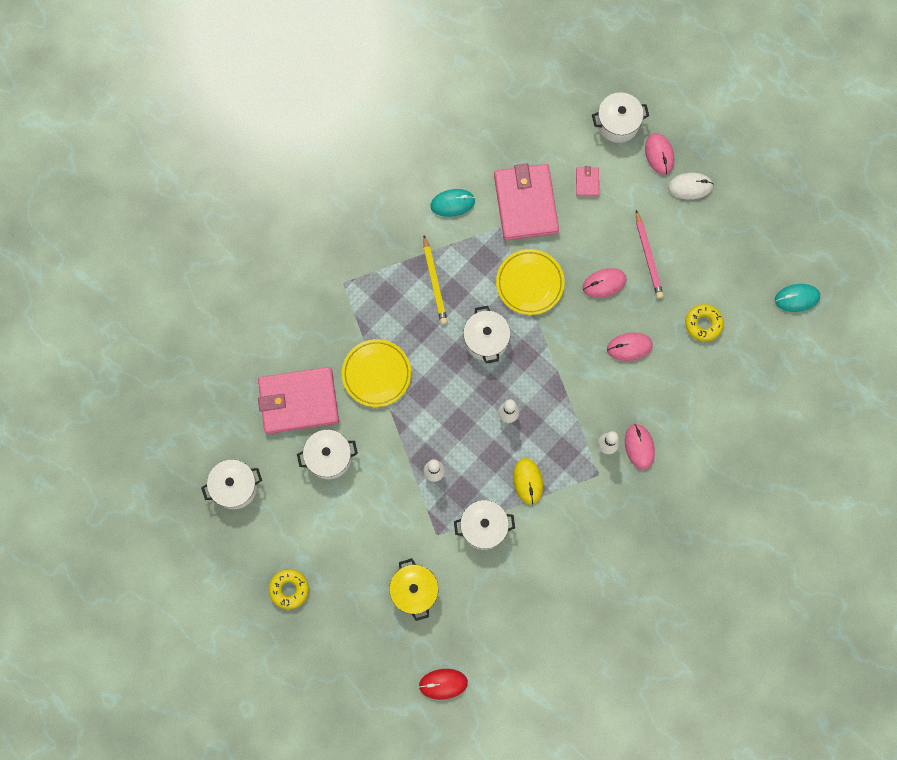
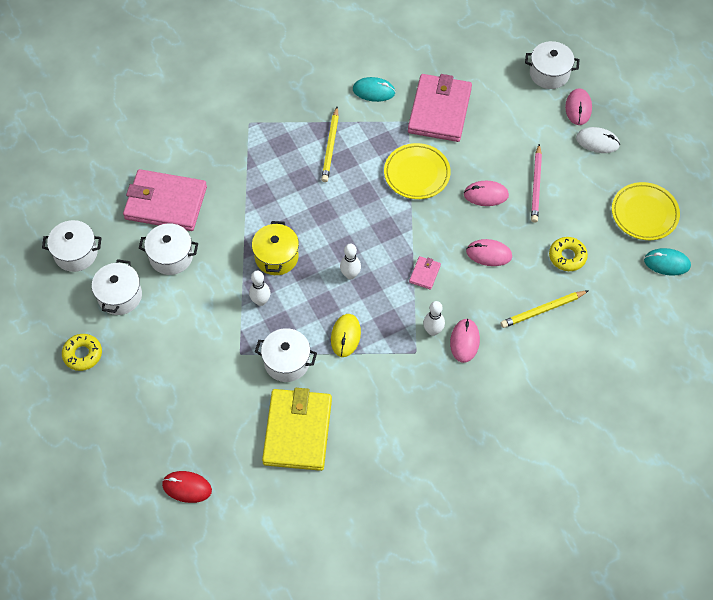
camera: 20 degrees right, 15 degrees down
(376, 374) = (245, 203): yellow plate -> yellow plate (644, 214)
(414, 591) = (197, 395): yellow pot -> yellow pot (276, 257)
(486, 339) = (357, 206): white pot -> white pot (120, 296)
(521, 592) = (298, 431): none -> yellow wallet
(587, 182) = (503, 110): pink wallet -> pink wallet (425, 274)
(699, 389) = (542, 310): none -> yellow pencil

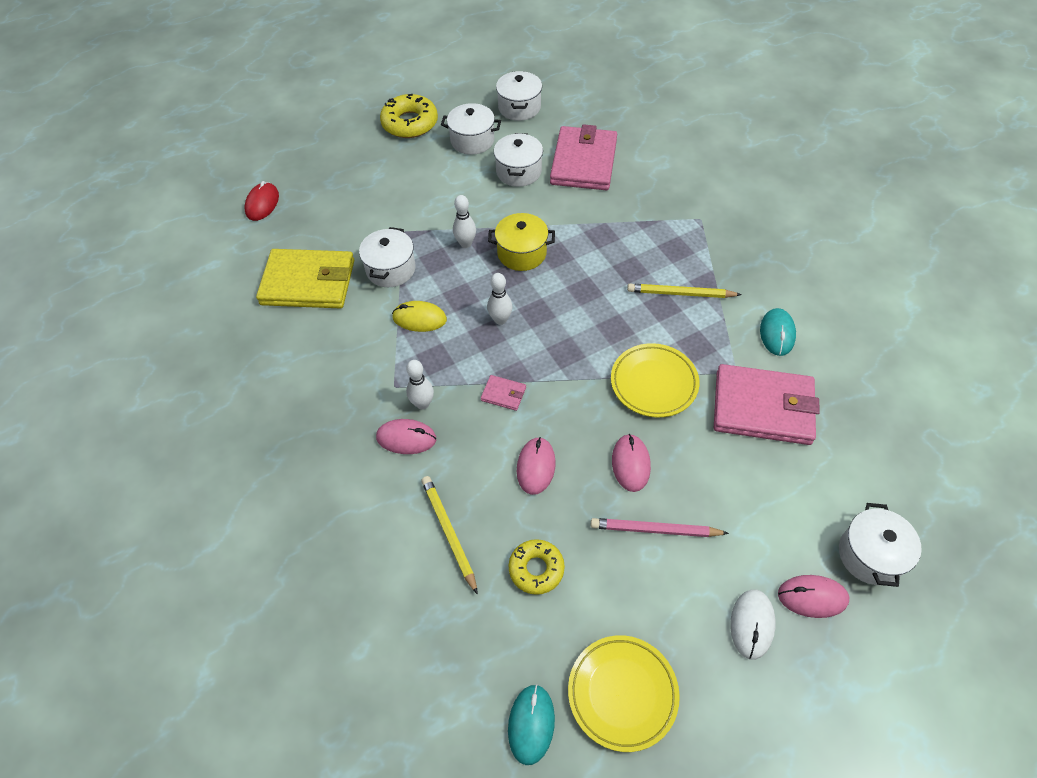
camera: 90 degrees right, 5 degrees down
(83, 354) = (410, 123): yellow donut -> yellow donut, size x1.52

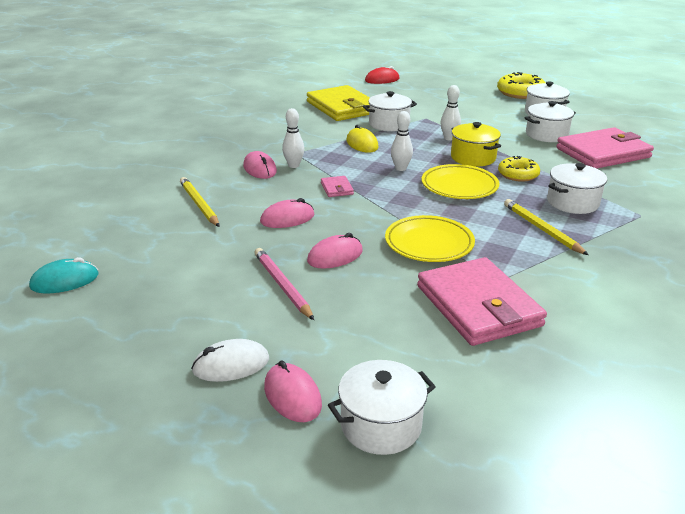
camera: 55 degrees right, 25 degrees down
(449, 532) = (199, 204): yellow pencil -> yellow pencil turned 60 degrees counterclockwise
(519, 107) = (607, 117): white pot -> white pot (572, 202)
(536, 569) = (198, 244): yellow donut -> yellow donut (518, 174)
(622, 693) = (115, 313): yellow plate -> yellow plate (459, 186)
(777, 333) = (577, 290): turquoise mouse -> none

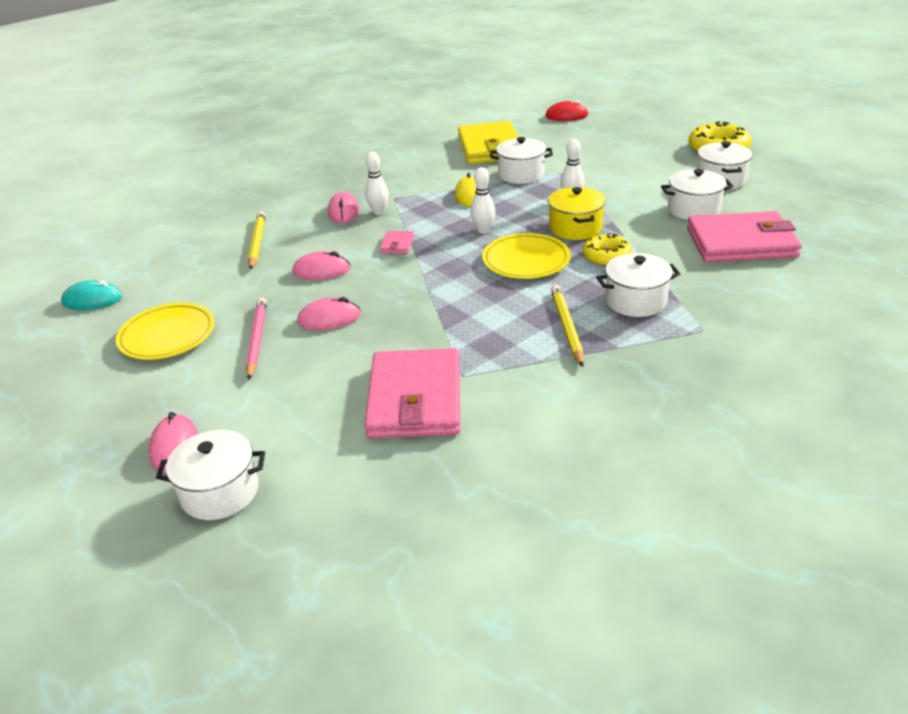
camera: 25 degrees right, 5 degrees up
(231, 365) = (152, 406): white mouse -> none
(429, 243) = (431, 322): yellow plate -> yellow plate (167, 336)

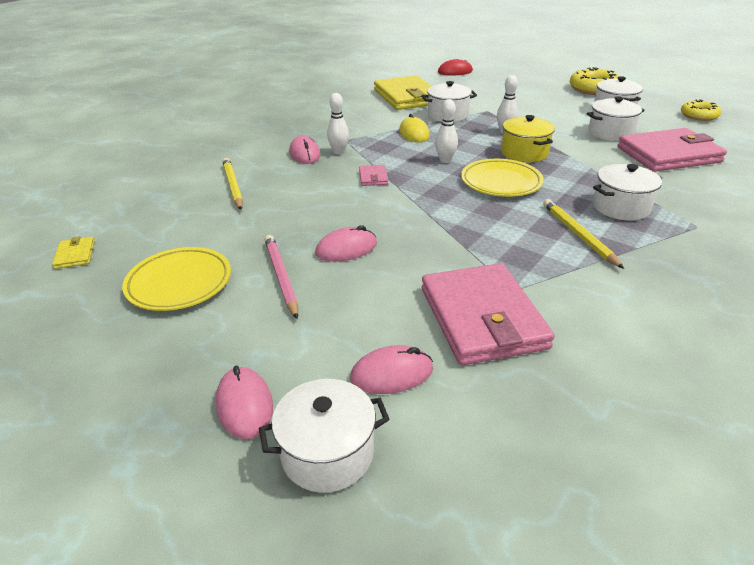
camera: 15 degrees left, 0 degrees up
(92, 300) = (75, 255): turquoise mouse -> yellow wallet
(321, 270) = (313, 206): pink mouse -> pink mouse (392, 374)
(606, 256) = (568, 173): yellow donut -> yellow donut (699, 116)

